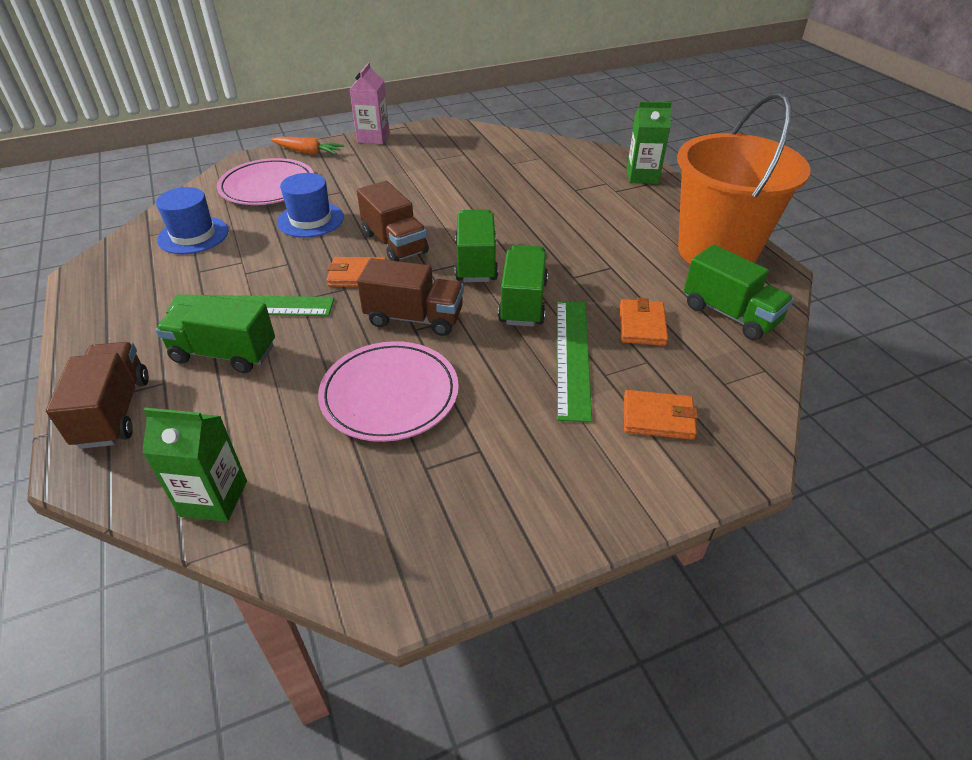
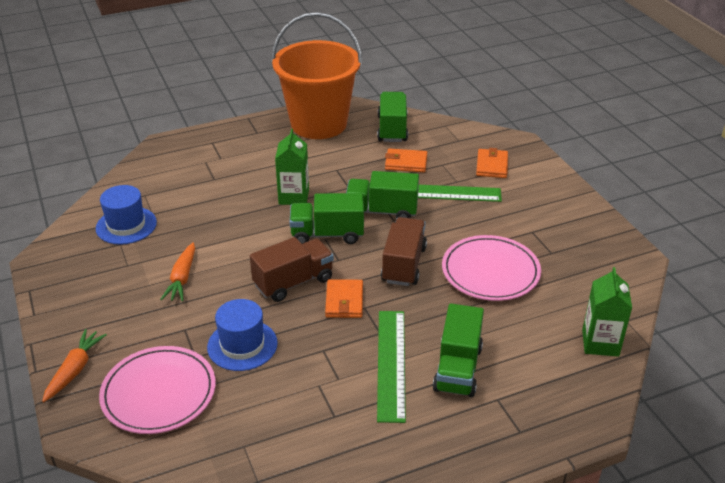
camera: 90 degrees left, 5 degrees down
(114, 411) = (535, 421): brown truck -> none
(193, 235) = (263, 437): blue hat -> blue hat (126, 225)
(373, 137) = (52, 316): pink carton -> none
(411, 185) = (182, 278): none -> orange carrot
(642, 176) = (198, 143): green carton -> green carton (294, 196)
(730, 314) = (392, 129): green truck -> green truck turned 45 degrees counterclockwise

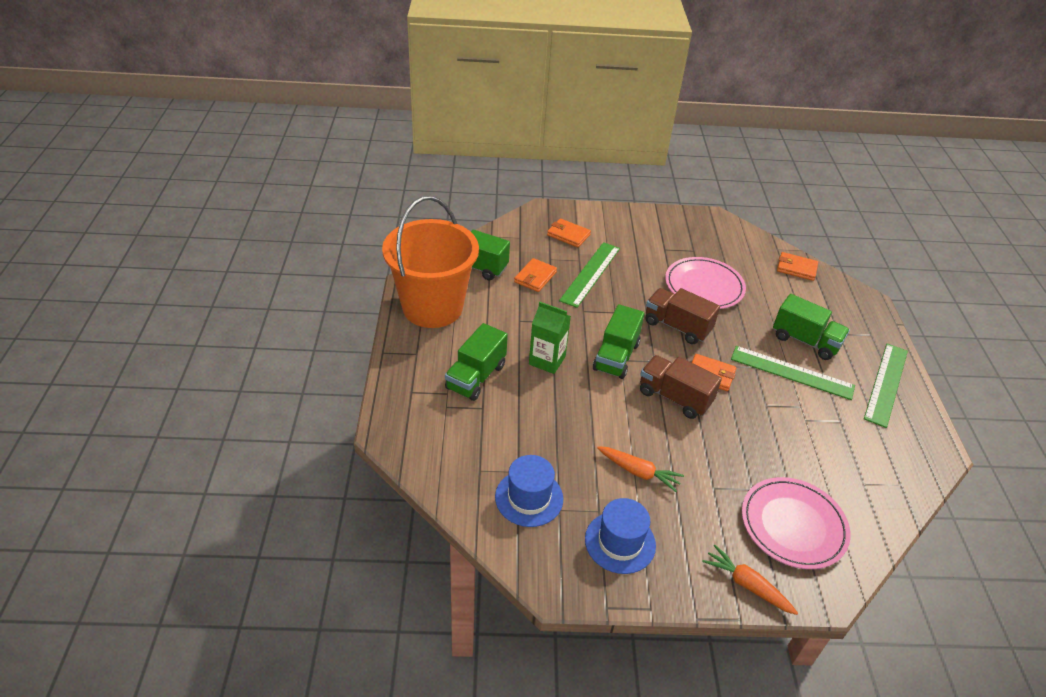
camera: 70 degrees left, 5 degrees up
(242, 345) = (746, 453): blue hat -> blue hat (620, 542)
(293, 282) = (674, 397): brown truck -> brown truck turned 45 degrees counterclockwise
(382, 211) = (599, 314): green truck -> green truck (476, 377)
(430, 454) = (886, 384): none -> green ruler
(600, 343) = (796, 268): green carton -> orange wallet

